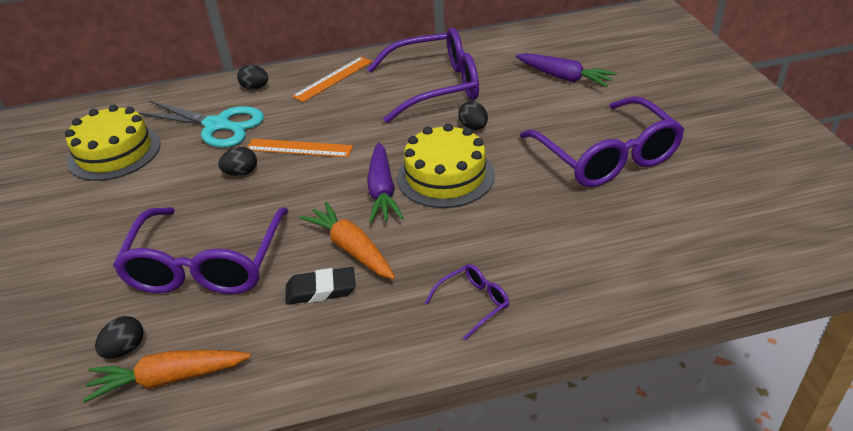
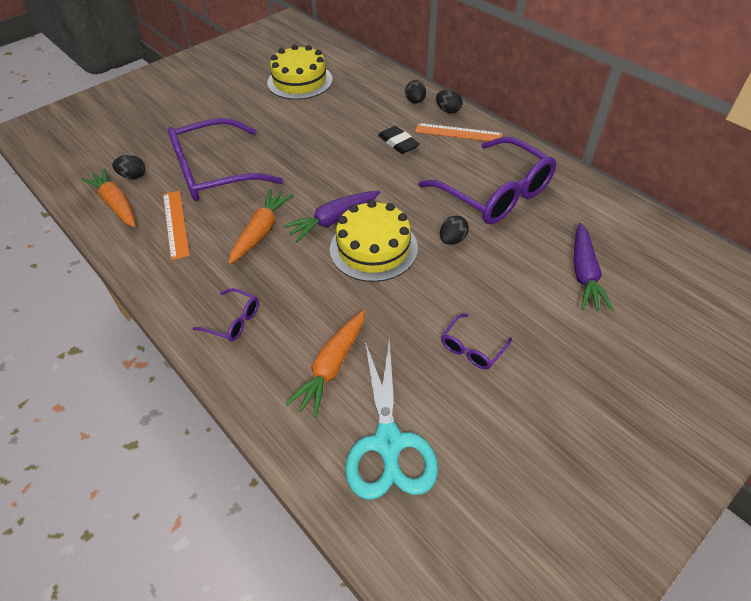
camera: 60 degrees right, 10 degrees up
(217, 125) = (357, 107): turquoise scissors -> turquoise scissors (388, 443)
(241, 173) = (312, 143): black egg -> black egg (448, 110)
(299, 148) = (357, 156): orange ruler -> orange ruler (175, 224)
(321, 290) = (214, 234): black eraser -> black eraser (398, 143)
(579, 244) = (332, 366): none -> orange carrot
(606, 156) = (472, 348): purple glasses -> purple glasses, size x0.43

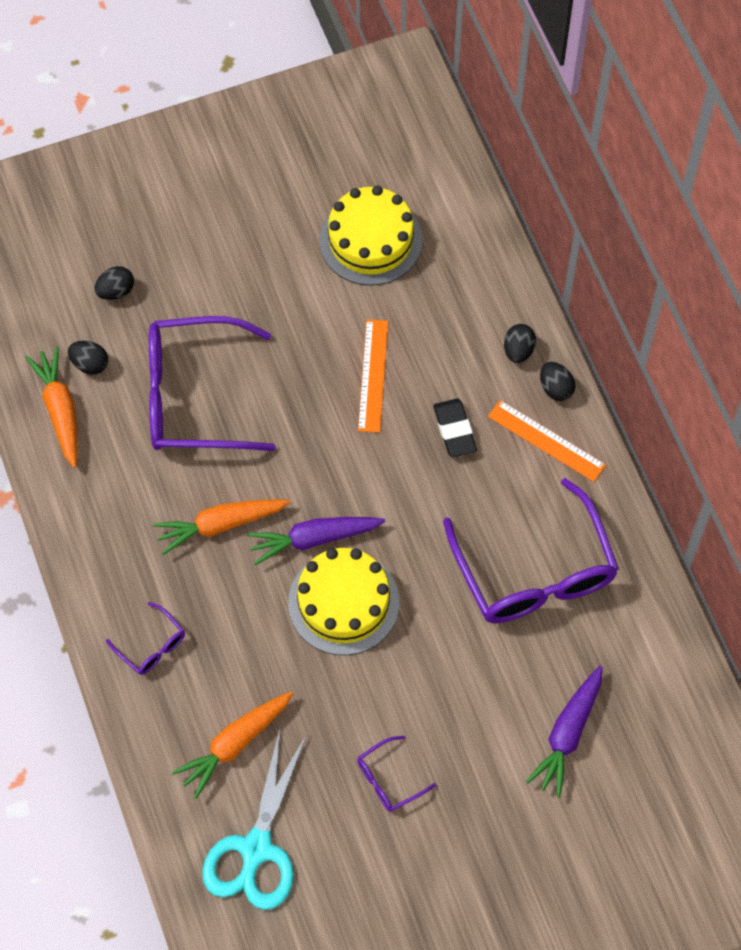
camera: 20 degrees right, 15 degrees up
(175, 224) = (124, 472): orange ruler -> orange ruler (373, 375)
(261, 232) = (221, 525): orange carrot -> orange carrot turned 150 degrees counterclockwise
(452, 240) = (442, 625): black egg -> black egg (116, 291)

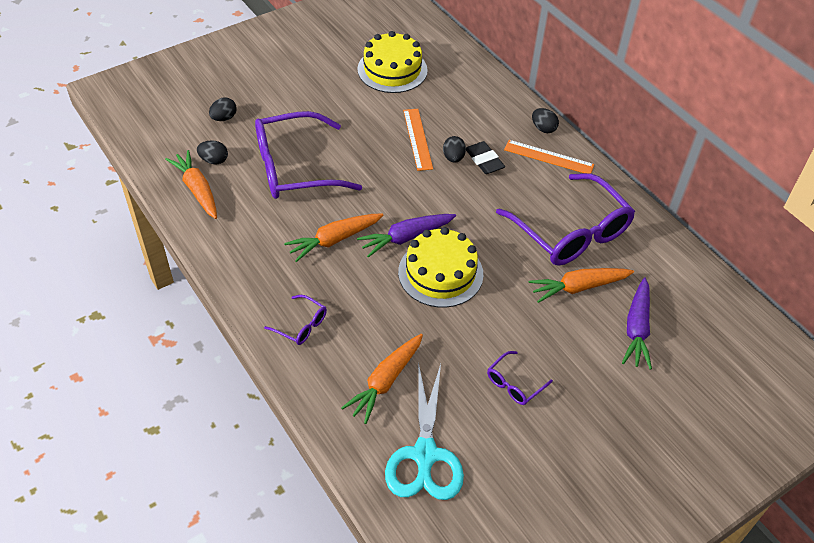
camera: 15 degrees left, 15 degrees down
(515, 659) = (579, 287): none -> orange carrot
(518, 350) = (510, 112): black egg -> black egg (453, 158)

